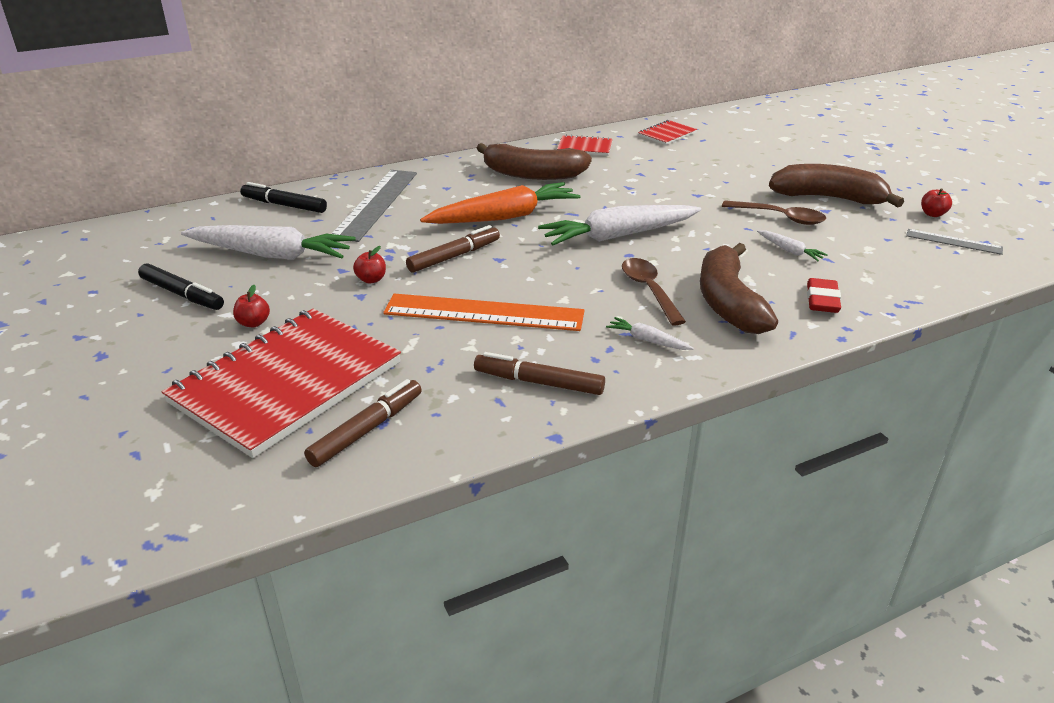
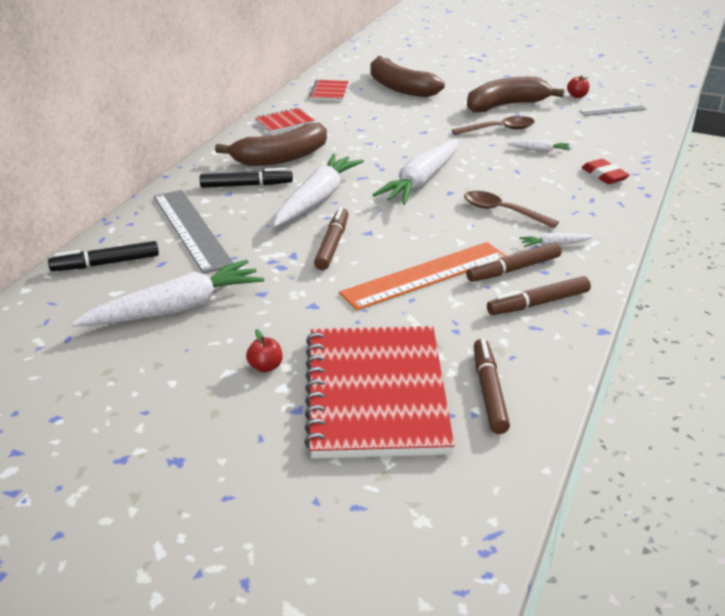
camera: 40 degrees left, 0 degrees up
(182, 294) = (155, 377): black marker -> black marker (246, 185)
(371, 279) = (300, 290): red apple -> none
(504, 217) = (317, 199): orange carrot -> white carrot
(569, 343) = (513, 269): none -> brown marker
(728, 302) = (559, 199): brown banana -> brown banana (400, 88)

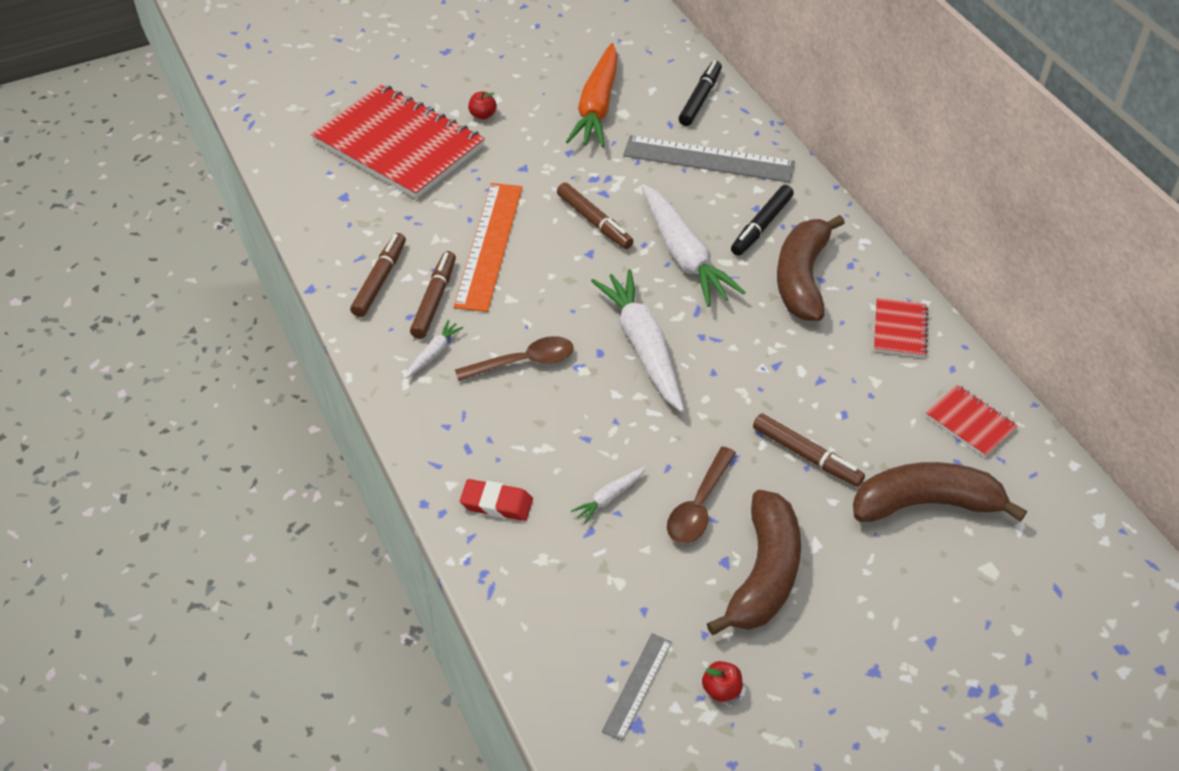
camera: 130 degrees right, 15 degrees up
(176, 308) = (597, 107): white carrot -> orange carrot
(489, 392) = (336, 190): brown marker -> brown marker (806, 455)

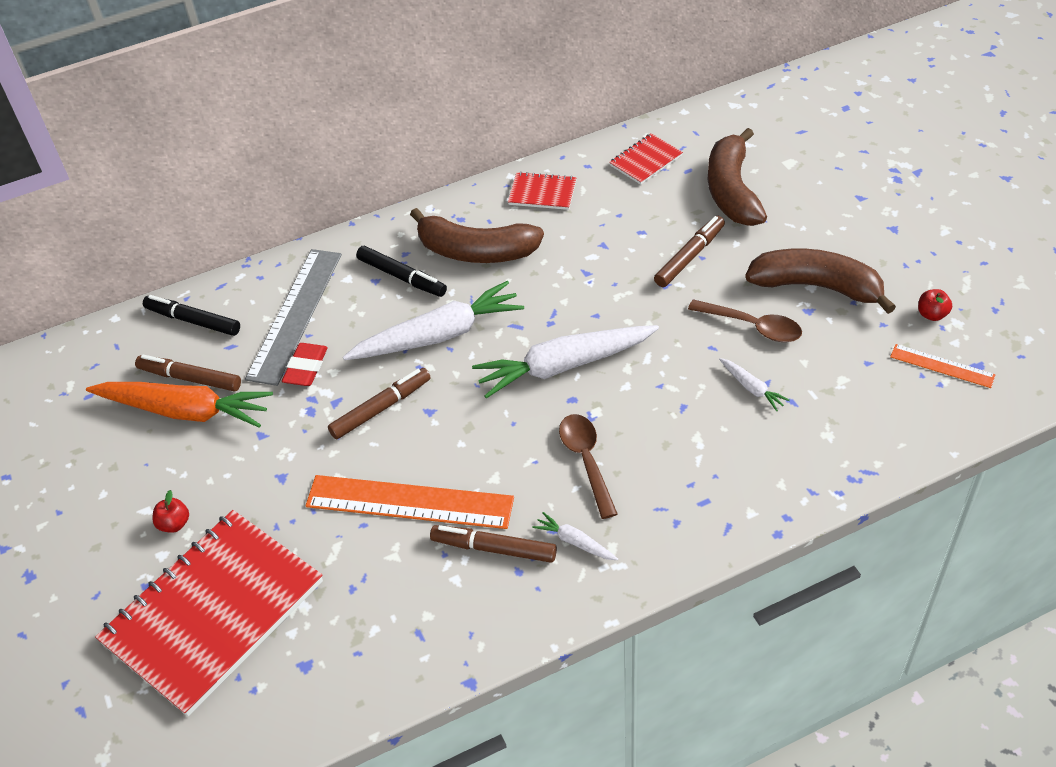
camera: 85 degrees left, 0 degrees up
(380, 280) = (459, 607): brown marker -> brown marker (190, 378)
(496, 503) = (770, 473): red eraser -> red eraser (306, 368)
(637, 686) = (942, 366): grey ruler -> orange ruler

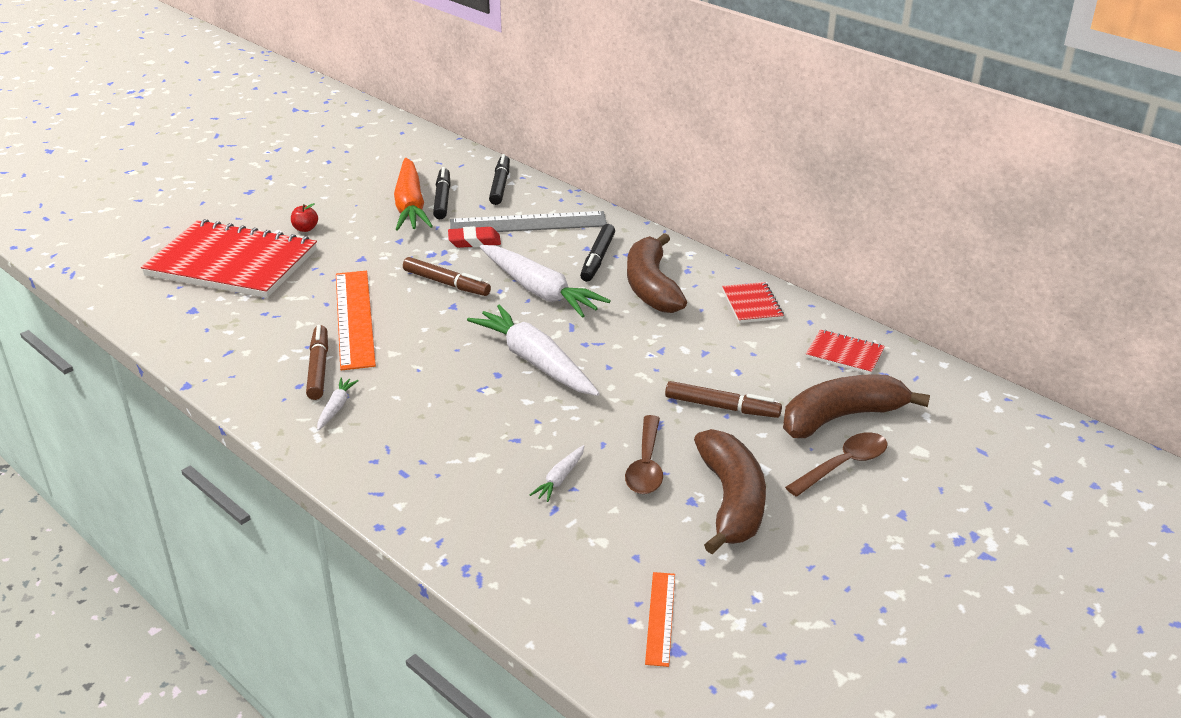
camera: 65 degrees right, 15 degrees down
(190, 378) = (442, 199): brown marker -> black marker
(586, 461) = (428, 396): brown spoon -> brown spoon (843, 465)
(932, 314) = (740, 599): red apple -> none

